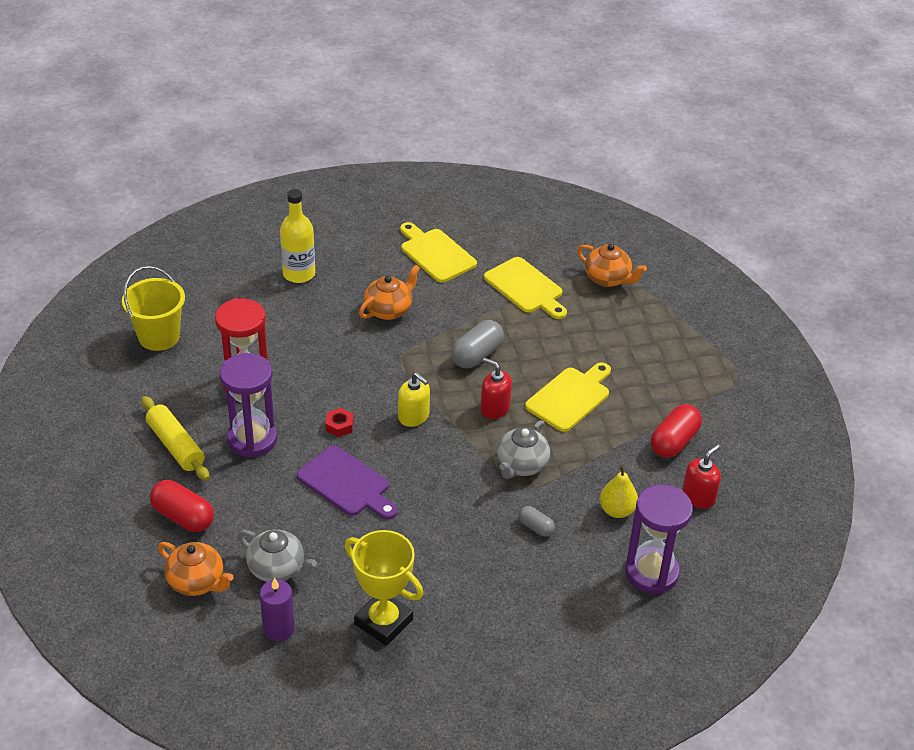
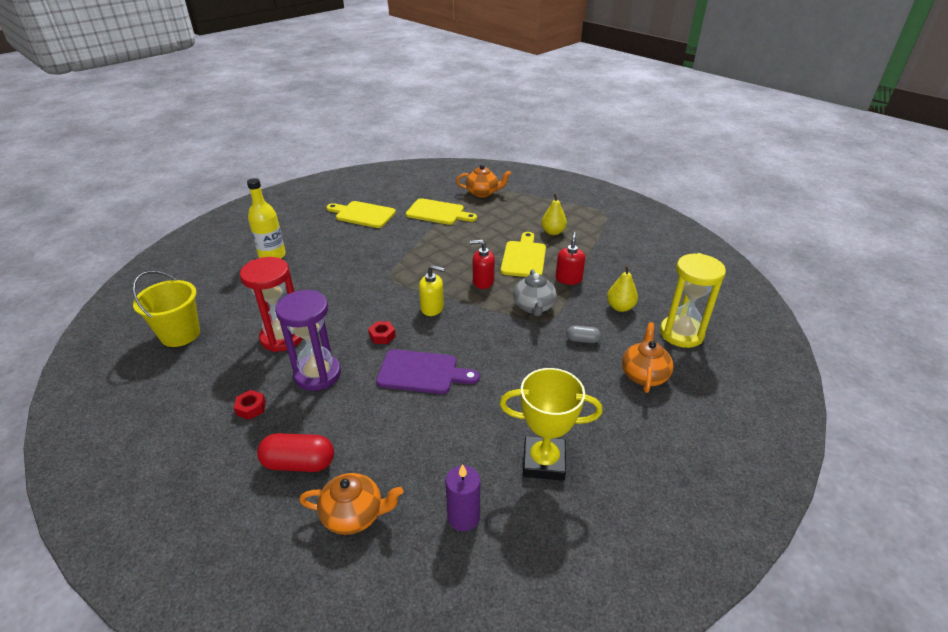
camera: 30 degrees left, 5 degrees down
(176, 446) = (251, 408): yellow rolling pin -> red nut
(277, 569) = (419, 465): grey teapot -> none
(389, 310) = (357, 254): orange teapot -> orange teapot (644, 375)
(477, 355) = (441, 257): grey capsule -> none
(640, 377) = (553, 232): none -> yellow pear
(651, 572) = (681, 334): purple hourglass -> yellow hourglass
(674, 442) = (609, 257): red capsule -> none
(698, 497) = (656, 279): red soap dispenser -> red soap dispenser (568, 279)

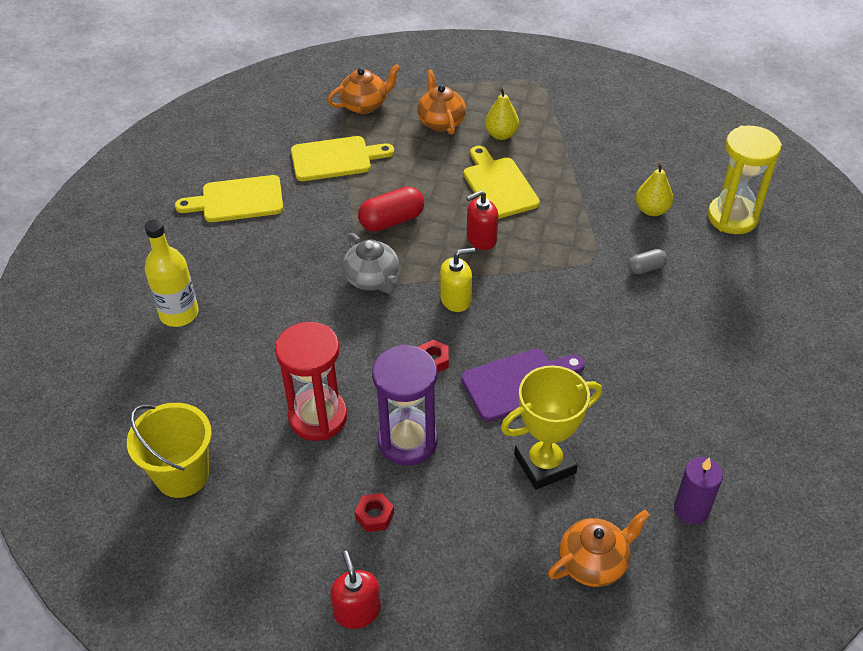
camera: 30 degrees left, 10 degrees up
(299, 463) = (490, 544): red capsule -> red capsule (392, 221)
(533, 307) = (564, 249): grey teapot -> grey teapot (372, 279)
(544, 462) = (715, 419): yellow trophy -> yellow trophy (544, 464)
(568, 279) = (571, 195): red soap dispenser -> red soap dispenser (357, 611)
(644, 375) = (733, 282): orange teapot -> orange teapot (441, 122)

